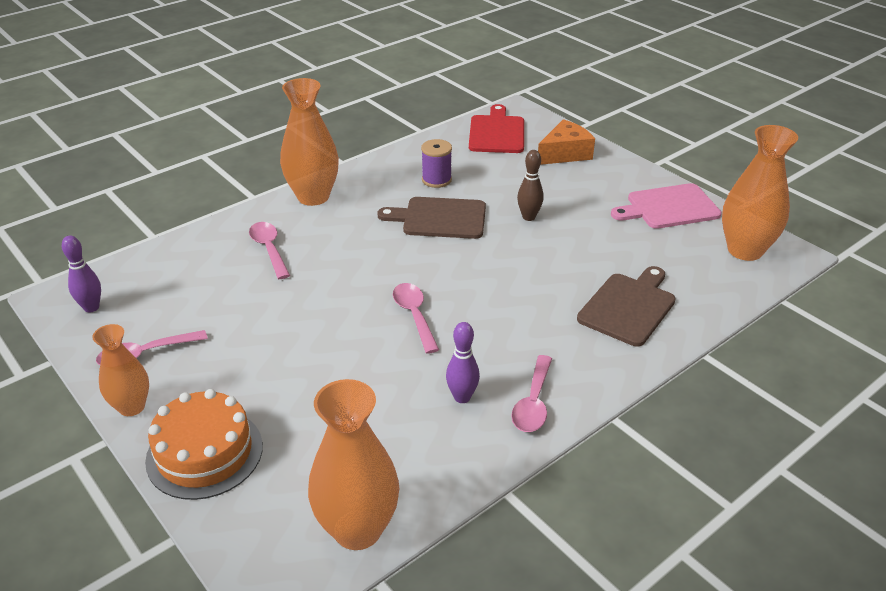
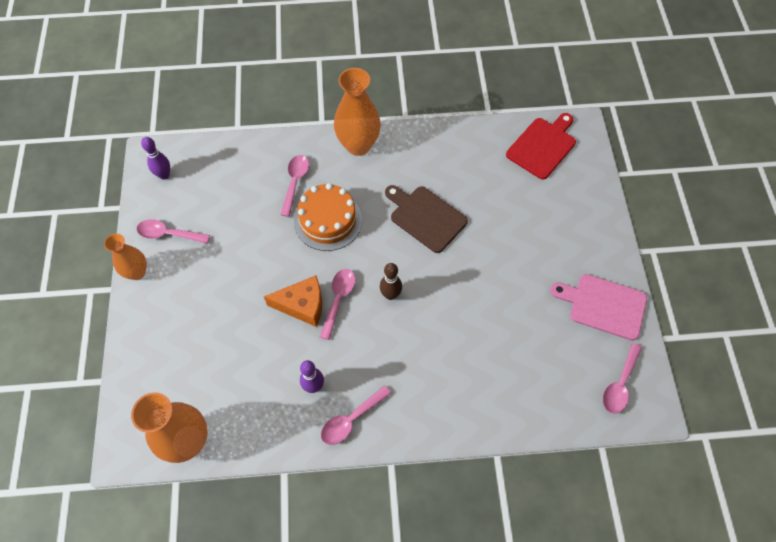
camera: 35 degrees right, 25 degrees up
(204, 453) = (151, 333): orange cake -> orange cake (328, 220)
(436, 180) = (455, 175): purple spool -> none
(529, 217) = (488, 253): brown bowling pin -> brown bowling pin (390, 295)
(565, 154) = (575, 200): orange cheese -> orange cheese (302, 305)
(628, 307) = (482, 382): brown cutting board -> none
(745, 250) = (620, 384): orange vase -> pink spoon

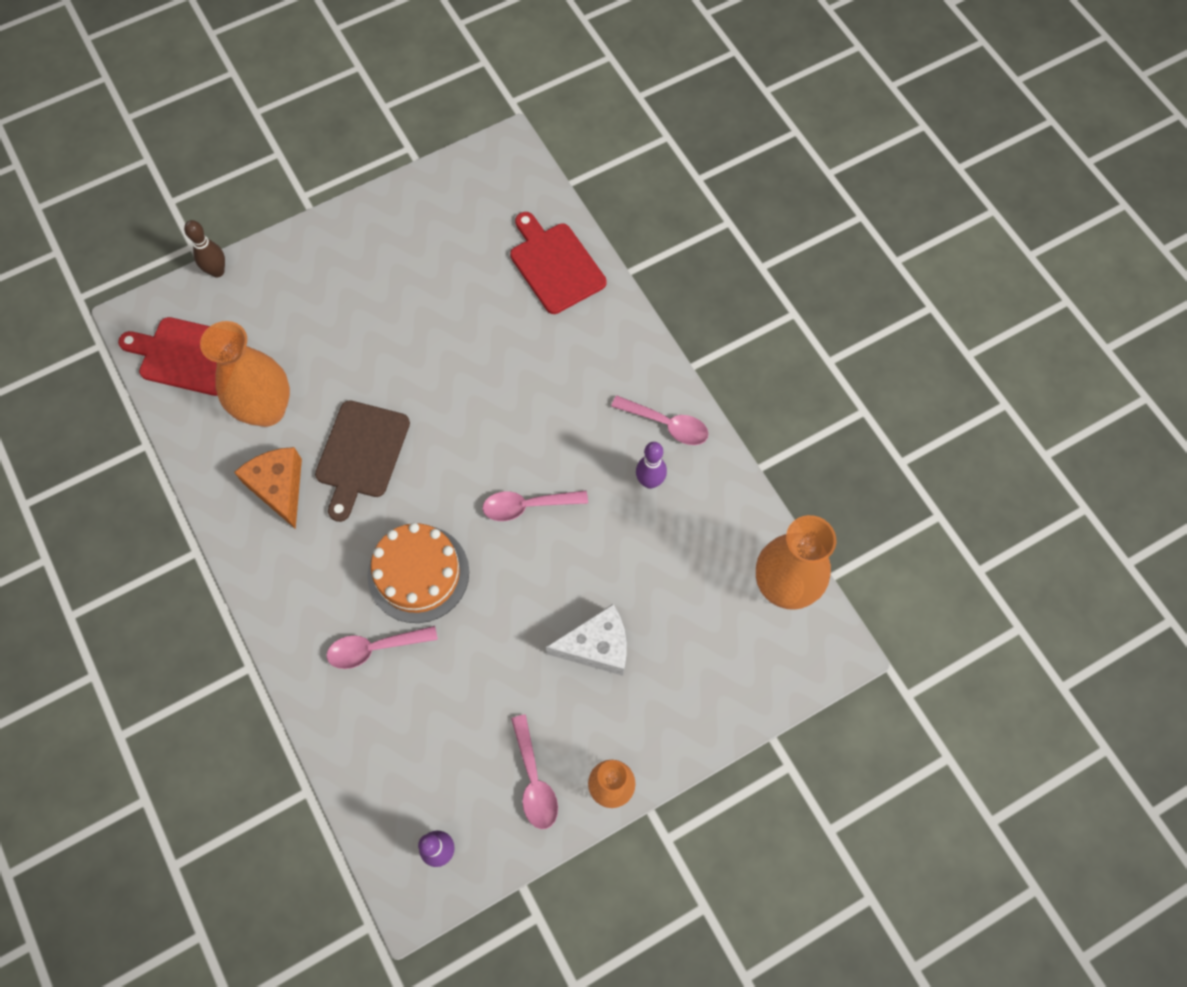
camera: 115 degrees left, 5 degrees up
(223, 301) = (597, 646): none -> white cheese
(302, 305) = (555, 545): orange cheese -> orange cheese (279, 488)
(358, 145) = (275, 592): orange vase -> orange vase (267, 409)
(390, 295) = (492, 449): brown bowling pin -> brown bowling pin (217, 271)
(524, 400) = (555, 265): none -> red cutting board
(603, 305) = (402, 223): pink cutting board -> none
(620, 384) = (492, 183): pink spoon -> none

